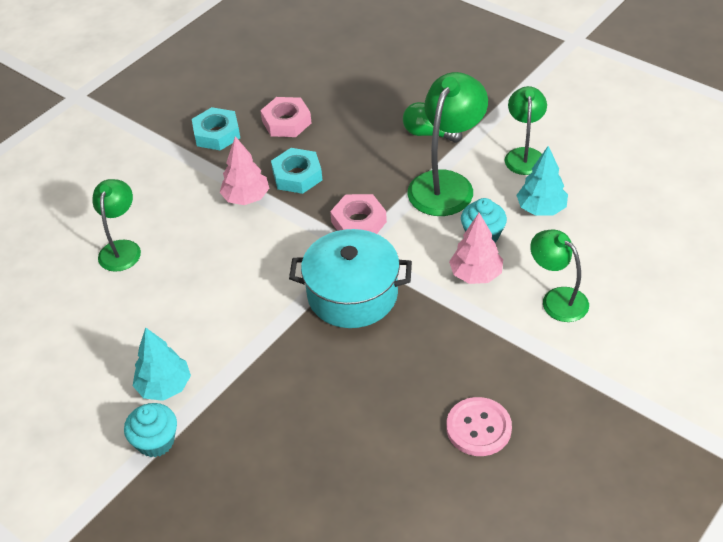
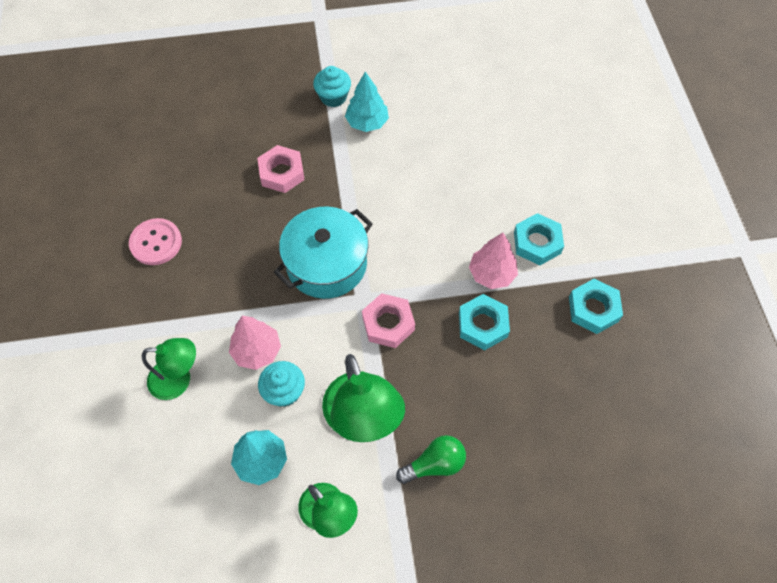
camera: 130 degrees right, 15 degrees up
(122, 248) = (514, 171): green lamp -> none
(187, 192) = (537, 242): none -> turquoise nut
(286, 122) = (560, 369): pink nut -> pink nut (281, 173)

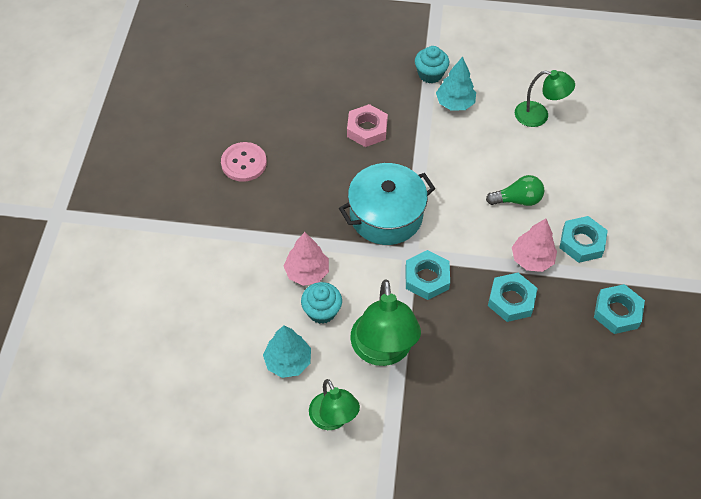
camera: 15 degrees right, 5 degrees down
(179, 379) = (235, 279): green lamp -> green lamp (538, 116)
(388, 323) = (427, 278): pink nut -> turquoise nut
(435, 464) = (435, 403): green light bulb -> green light bulb (517, 200)

